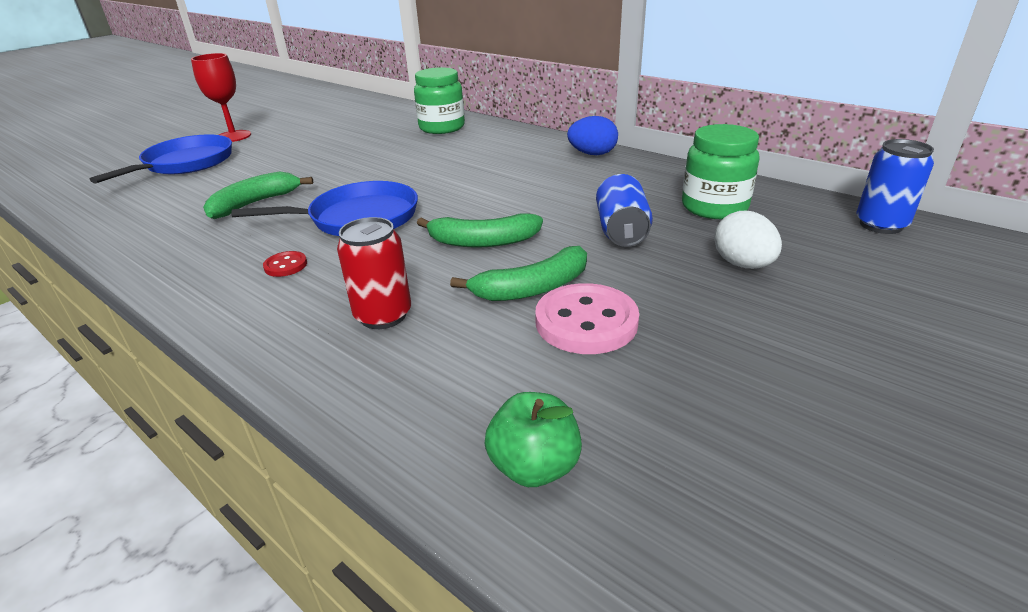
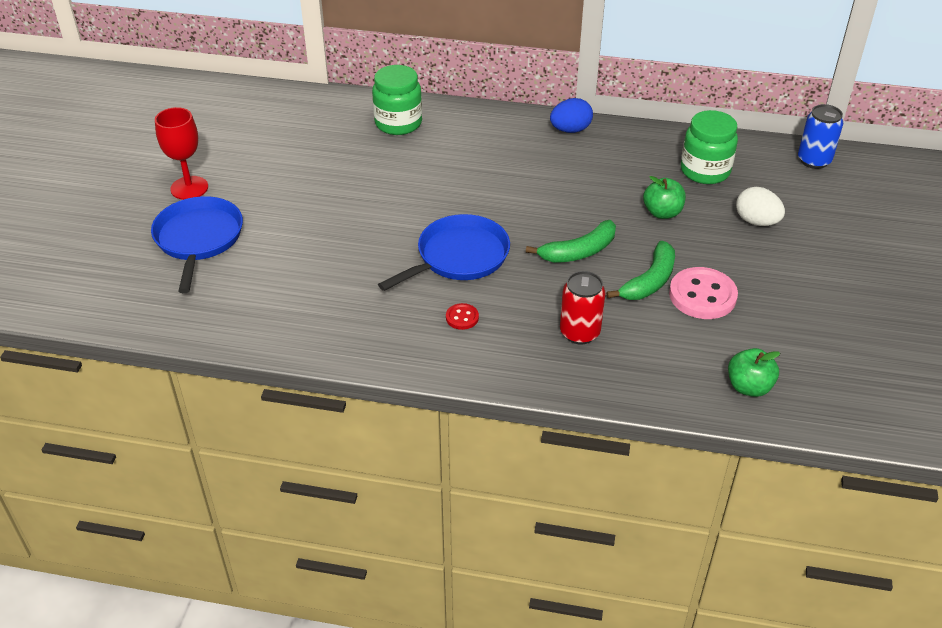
camera: 30 degrees left, 10 degrees up
(255, 203) = (348, 267): green banana -> none
(621, 231) = (662, 213): blue can -> green apple

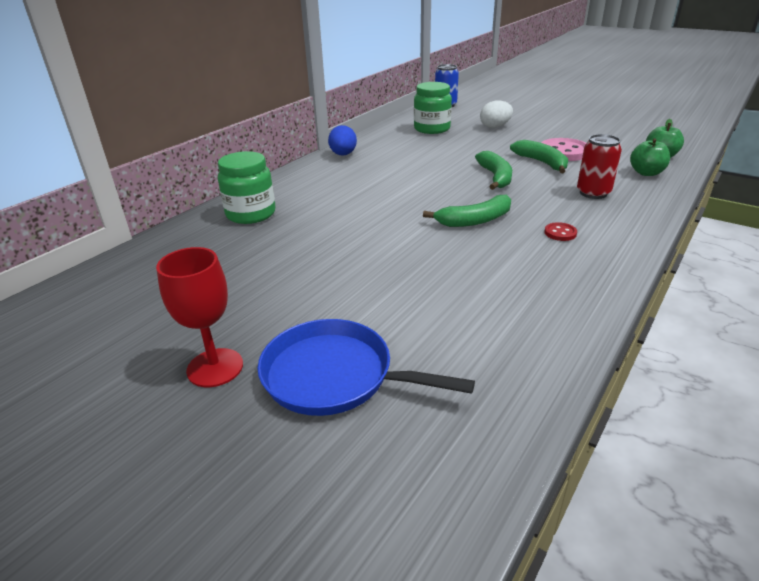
camera: 65 degrees left, 10 degrees down
(459, 257) = (474, 220): blue pan -> green banana
(662, 213) = (468, 146): green apple -> green apple (646, 173)

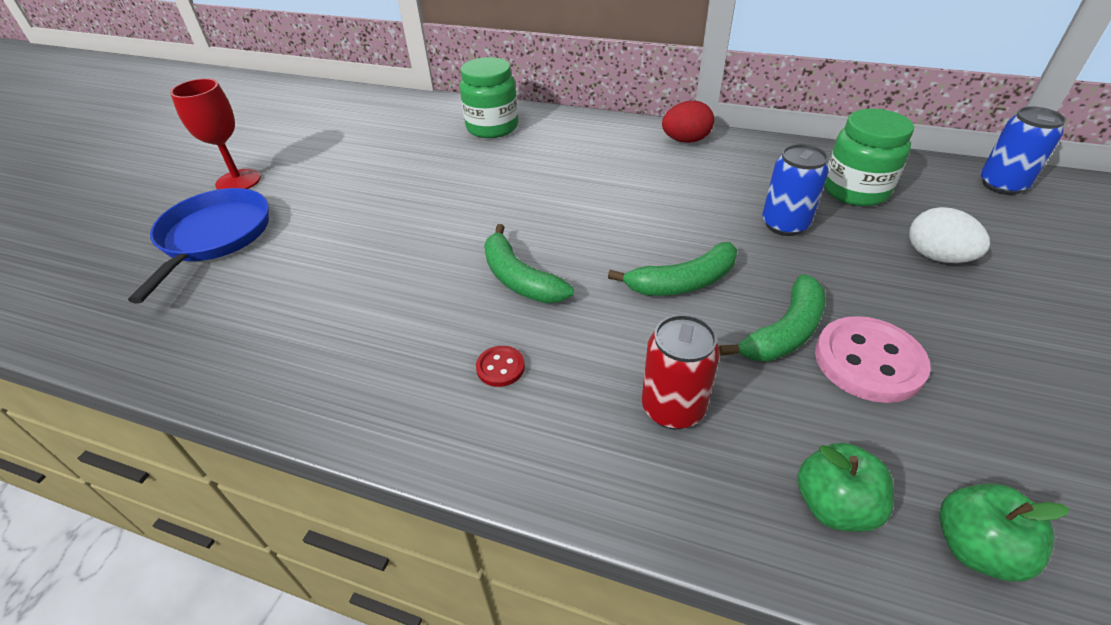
camera: 75 degrees right, 10 degrees up
(343, 154) = (685, 140): blue egg -> red egg
(454, 147) = (784, 224): none -> blue can

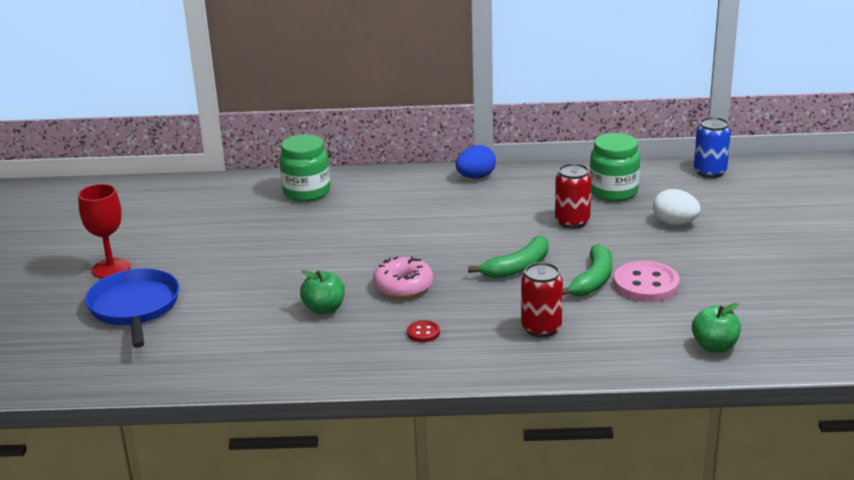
camera: 20 degrees left, 15 degrees down
(519, 279) = (403, 286): green banana -> pink donut
(685, 140) = (476, 177): red egg -> blue egg
(784, 224) = (572, 222): blue can -> red can
(834, 506) = (643, 347): green apple -> green apple (324, 309)

